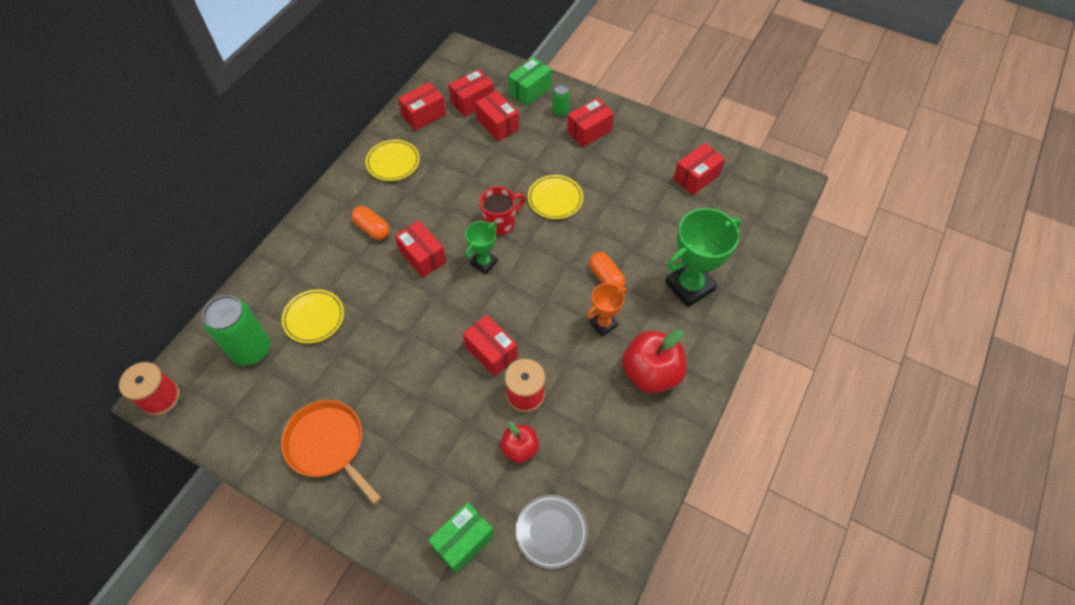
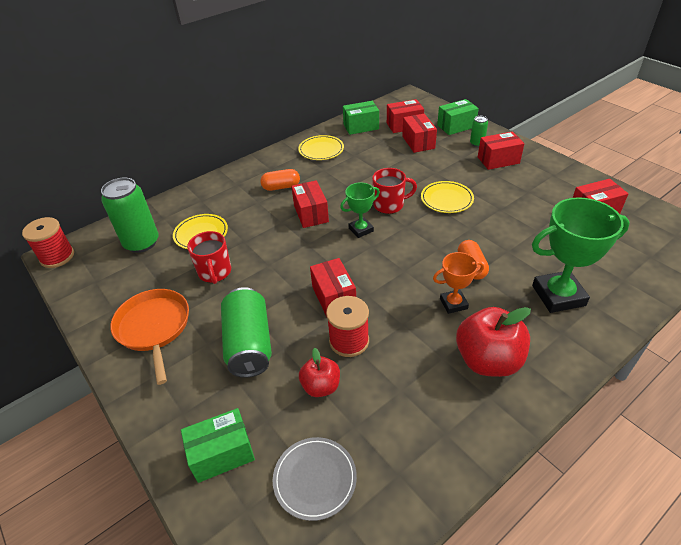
camera: 25 degrees right, 15 degrees down
(356, 361) = (215, 272): none -> red mug
(372, 229) = (281, 187): orange capsule -> orange capsule turned 75 degrees counterclockwise
(424, 115) = (361, 127): red box -> green box
(433, 429) = (249, 344): none -> green can

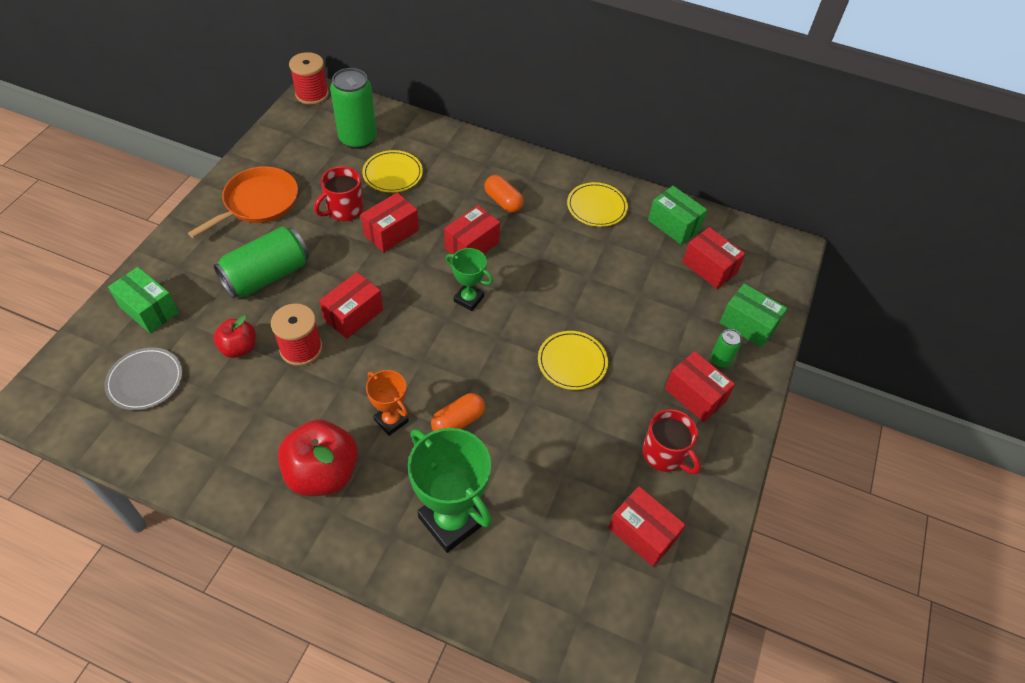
camera: 55 degrees right, 10 degrees up
(389, 205) = (527, 310): red mug -> red mug (664, 454)
(418, 142) = (678, 295): red box -> red box (391, 232)

